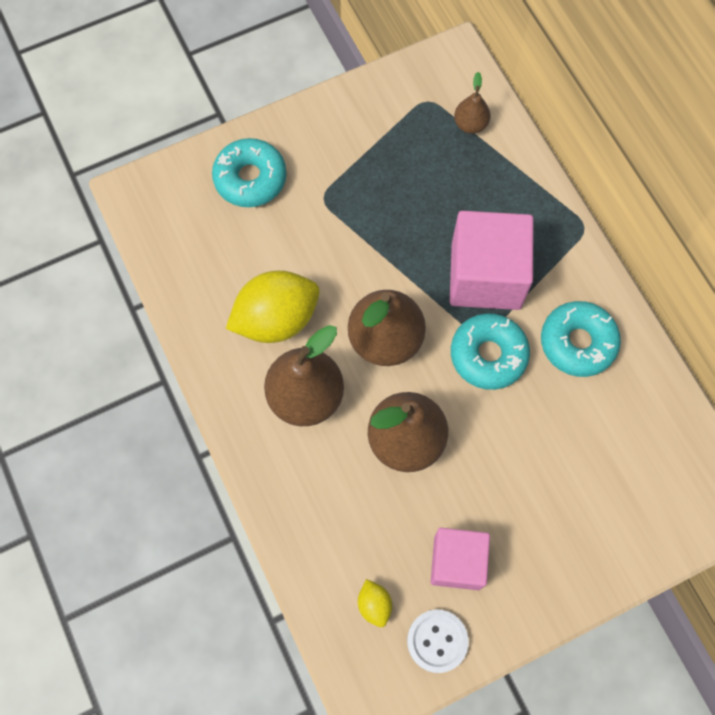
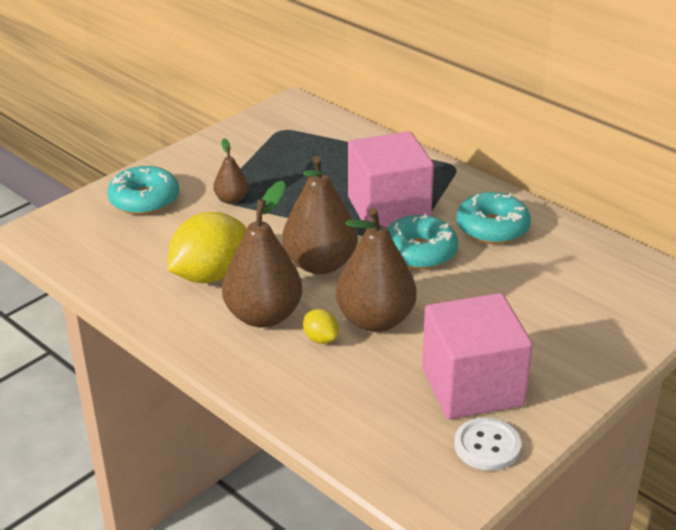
camera: 20 degrees left, 35 degrees down
(374, 605) = (409, 437): yellow lemon -> yellow lemon (320, 339)
(457, 562) = (472, 386): pink cube -> pink cube, size x1.56
(470, 124) = (325, 134): brown pear -> brown pear (231, 199)

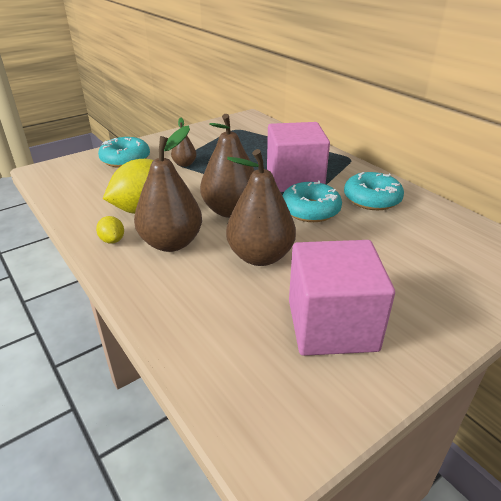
camera: 10 degrees right, 0 degrees up
(320, 339) = (209, 266): yellow lemon -> yellow lemon (112, 240)
(487, 446) = (335, 390): white button -> none

